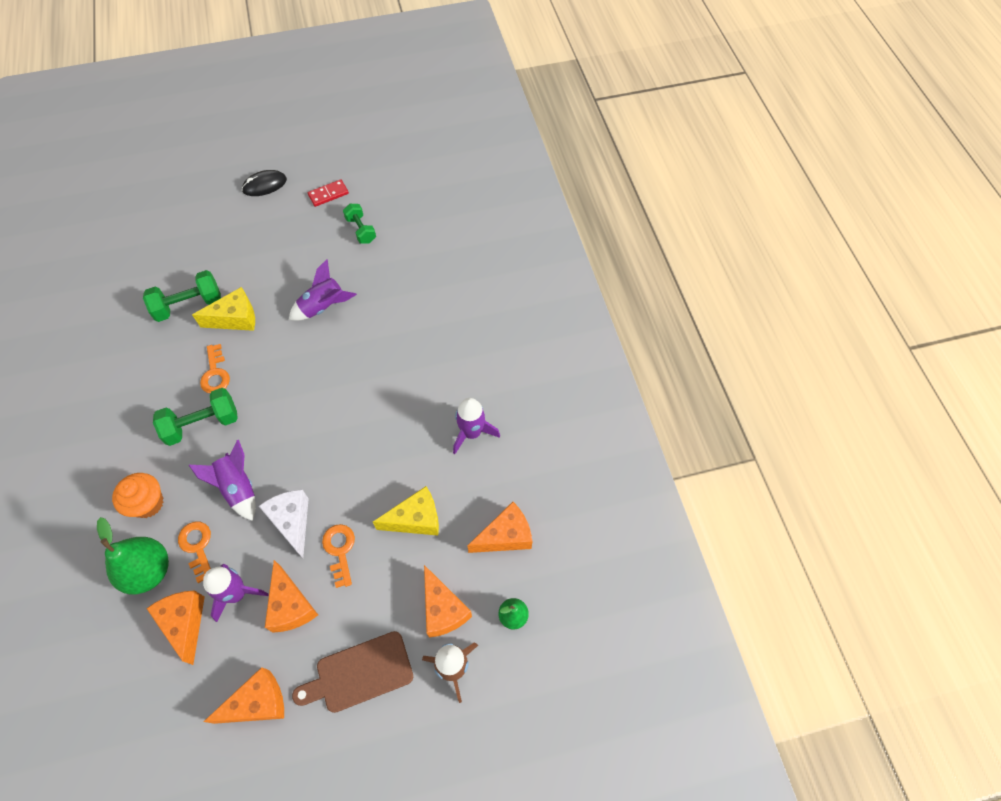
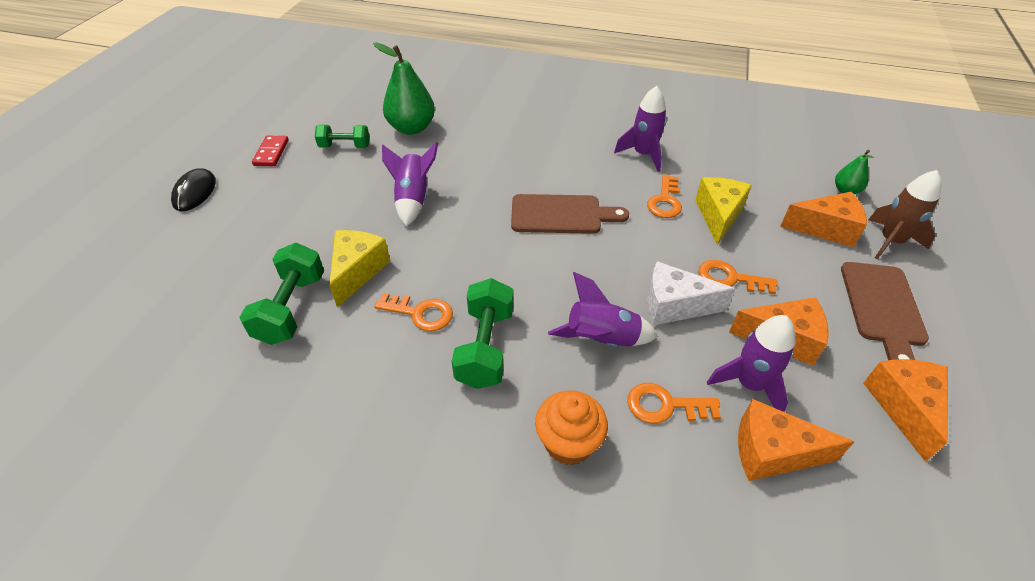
camera: 60 degrees left, 15 degrees down
(148, 571) = (677, 473): green pear -> green pear (411, 128)
(356, 407) = (561, 215): none -> brown cutting board
(414, 473) = (665, 201): none -> orange key
(505, 536) = (762, 170): orange cheese -> none

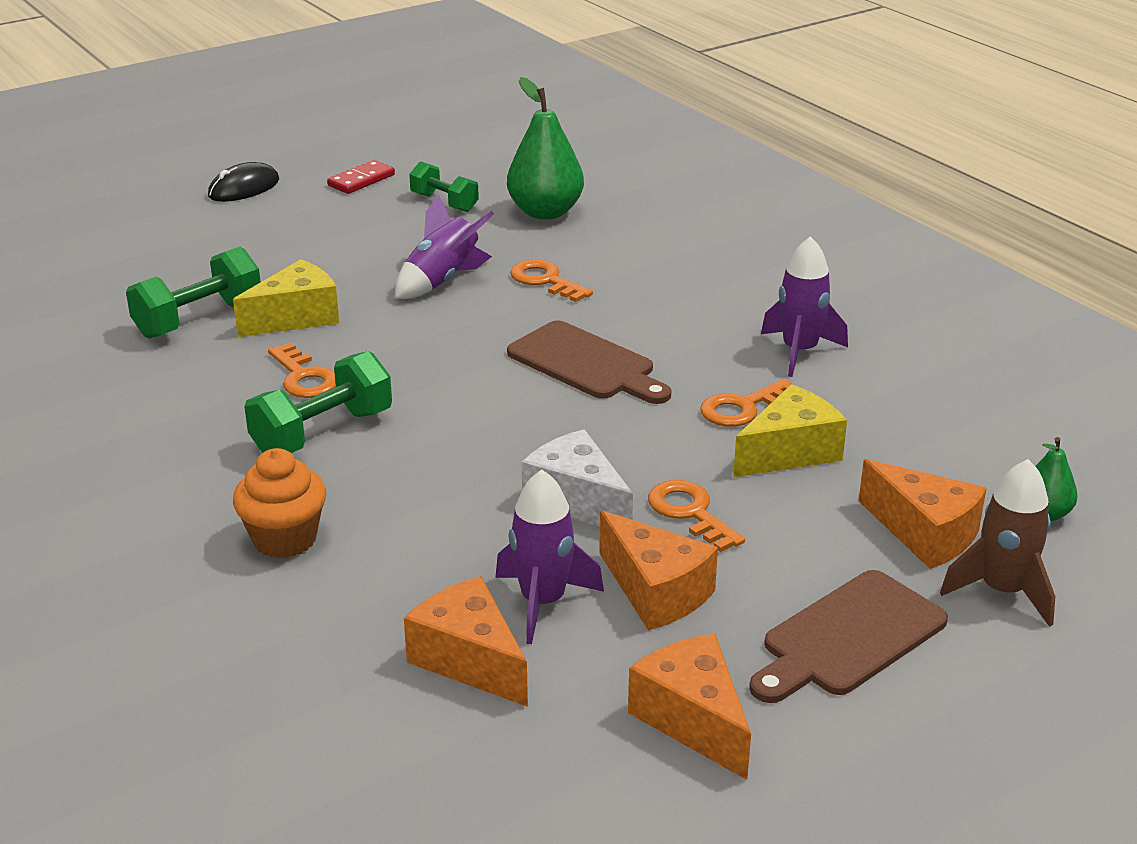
camera: 40 degrees right, 15 degrees down
(601, 340) = (446, 486): purple rocket -> none
(665, 405) = (422, 567): orange key -> orange key (545, 280)
(903, 407) = (692, 720): orange cheese -> orange cheese turned 75 degrees counterclockwise

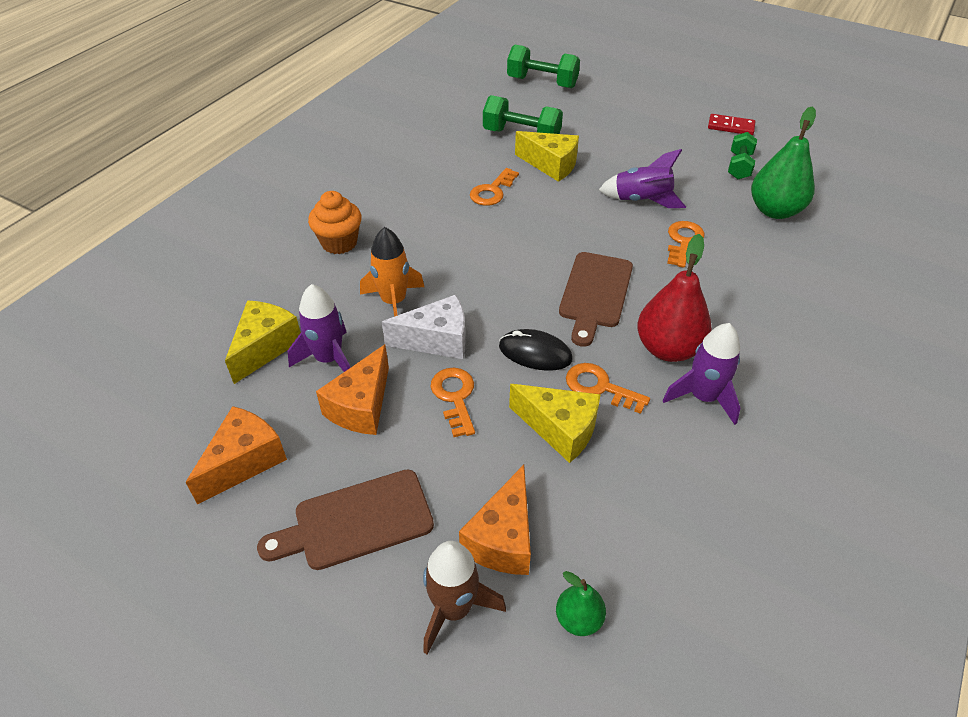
camera: 65 degrees right, 15 degrees up
(244, 188) = (674, 93): black mouse -> black mouse (535, 353)
(322, 433) = (443, 218): green dumbbell -> green dumbbell (542, 82)
(469, 519) = (393, 302): none -> orange rocket
(469, 660) = (265, 347): orange cheese -> yellow cheese
(576, 501) = (437, 340): white cheese -> white cheese turned 60 degrees clockwise
(690, 512) = (455, 397): orange key -> orange key turned 45 degrees counterclockwise
(714, 348) = (668, 349): none -> red pear
(848, 637) = (356, 521): brown cutting board -> brown cutting board turned 45 degrees counterclockwise

